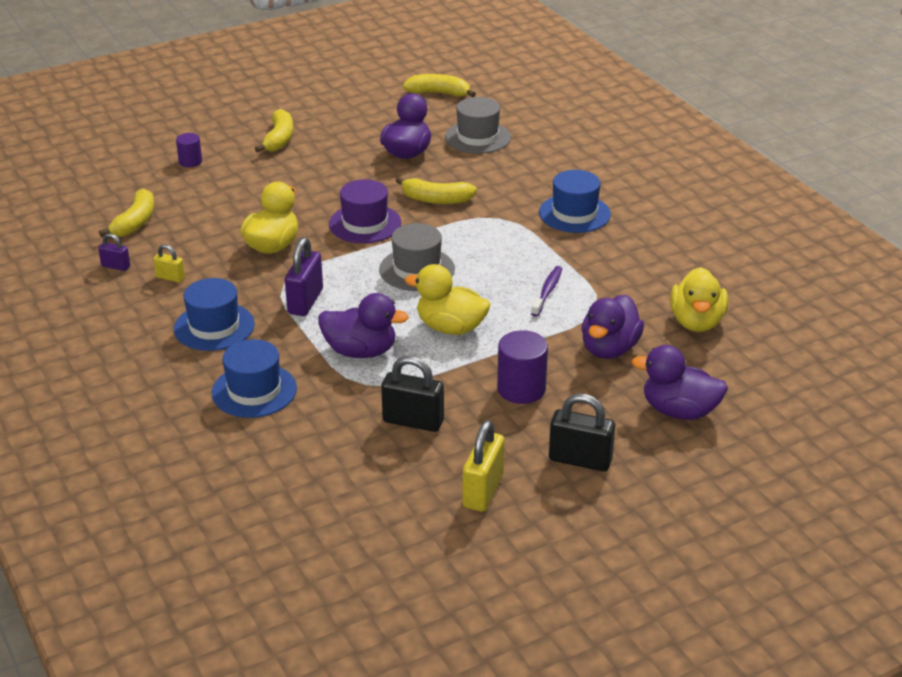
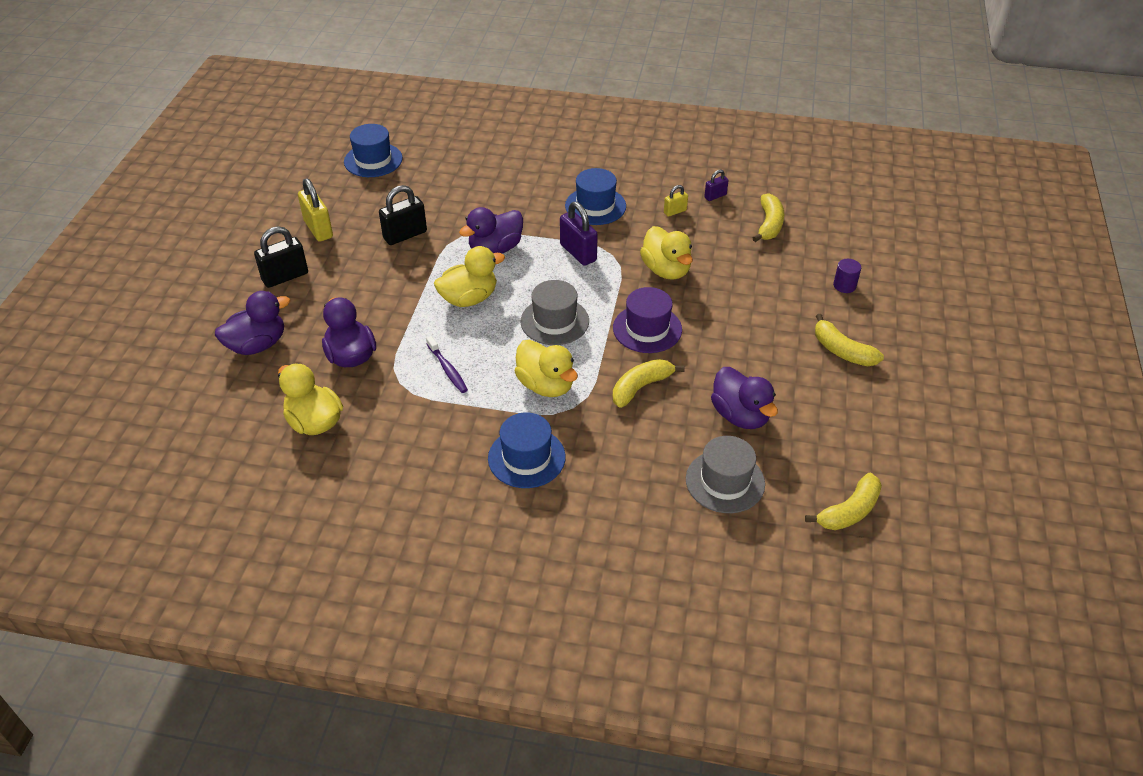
camera: 130 degrees right, 10 degrees up
(135, 222) = (769, 224): yellow banana -> yellow banana turned 135 degrees counterclockwise
(254, 391) = (511, 194): blue hat -> blue hat (373, 160)
(495, 239) = (546, 385): none -> yellow duck
(521, 389) = (371, 292): purple cylinder -> none

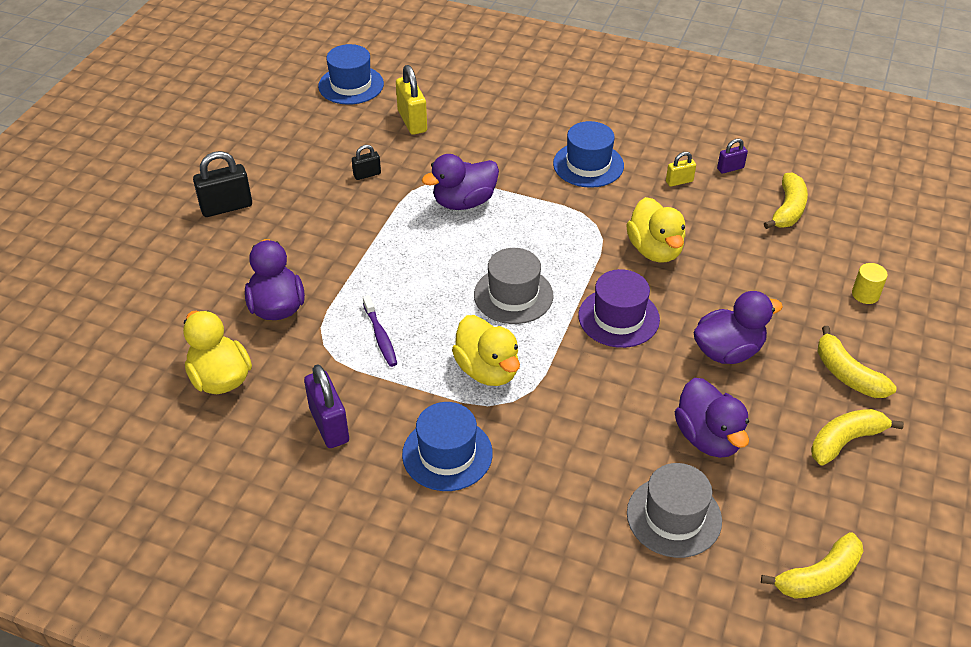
camera: 10 degrees right, 0 degrees up
(257, 345) = (179, 281): purple duck -> purple duck (728, 351)
(318, 229) = (274, 157): yellow padlock -> yellow padlock (412, 121)
(405, 235) = (367, 174): black padlock -> black padlock, size x0.55
(469, 298) = (422, 256): yellow duck -> none
(578, 253) = (557, 217): purple padlock -> purple padlock (329, 425)
(641, 387) = (597, 387): yellow banana -> yellow banana (845, 441)
(844, 285) = (865, 294): purple cylinder -> yellow cylinder

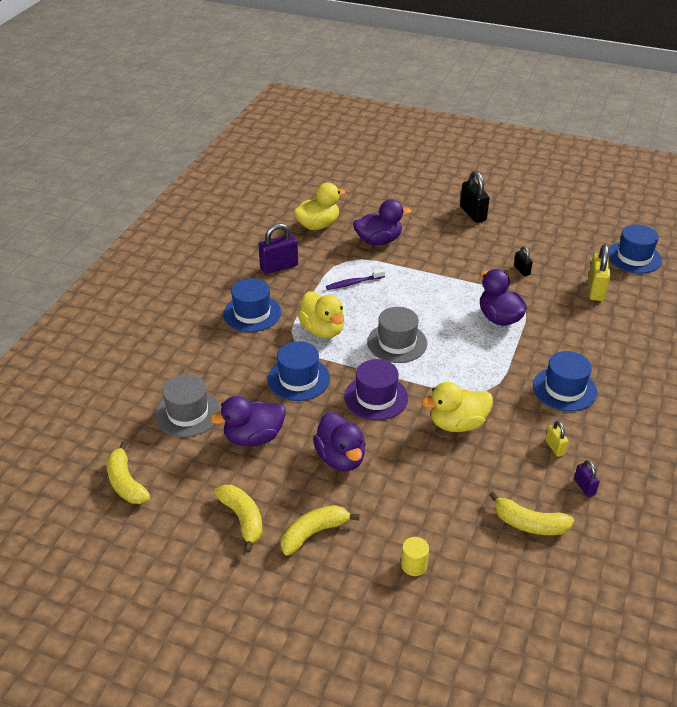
camera: 90 degrees right, 5 degrees down
(412, 121) = (595, 290): yellow padlock -> yellow padlock turned 60 degrees counterclockwise
(487, 370) = (322, 330): yellow duck -> yellow duck turned 90 degrees counterclockwise
(591, 394) = (298, 379): none -> blue hat

